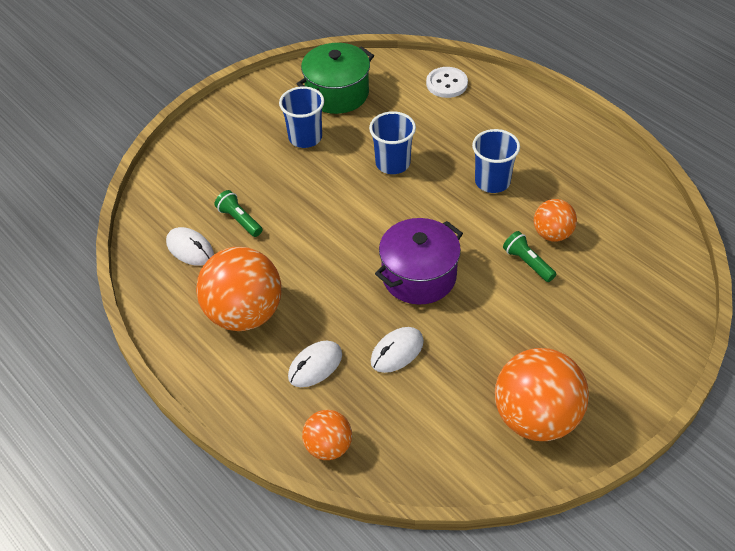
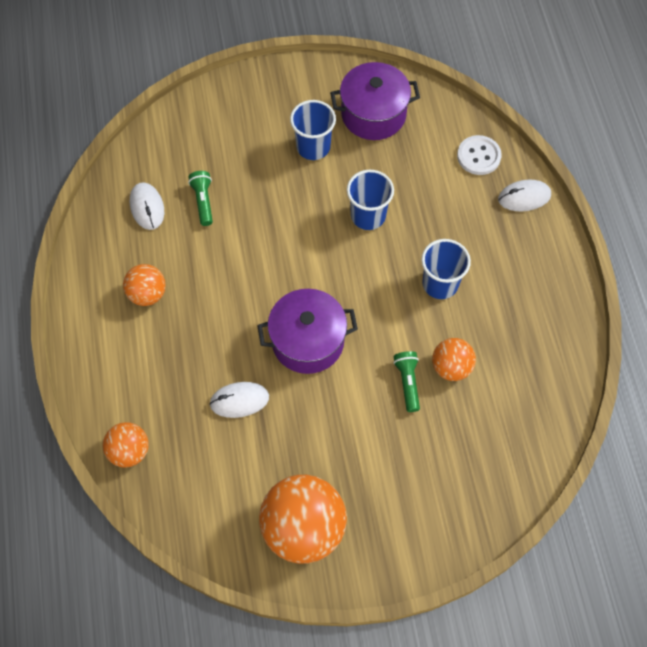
camera: 30 degrees right, 15 degrees up
(244, 314) = (147, 294): orange ball -> orange ball, size x0.54
(315, 366) = (168, 374): white mouse -> white mouse (524, 197)
(337, 93) = (373, 114): green pot -> purple pot

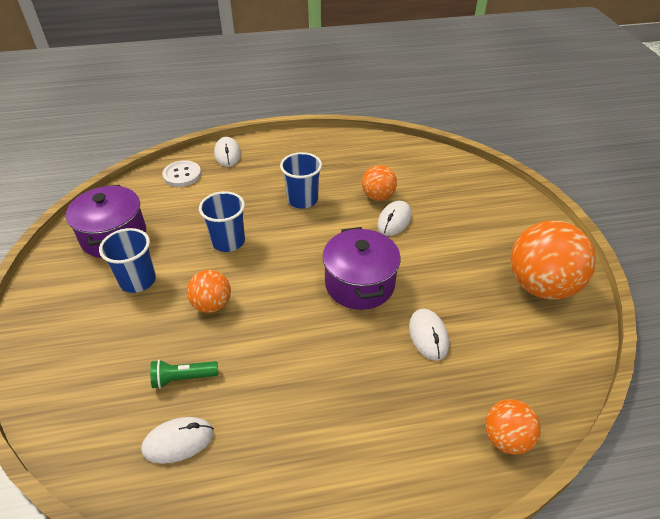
camera: 90 degrees left, 20 degrees down
(147, 294) = (304, 432): orange ball -> orange ball (212, 304)
(407, 382) = (394, 220): green flashlight -> white mouse

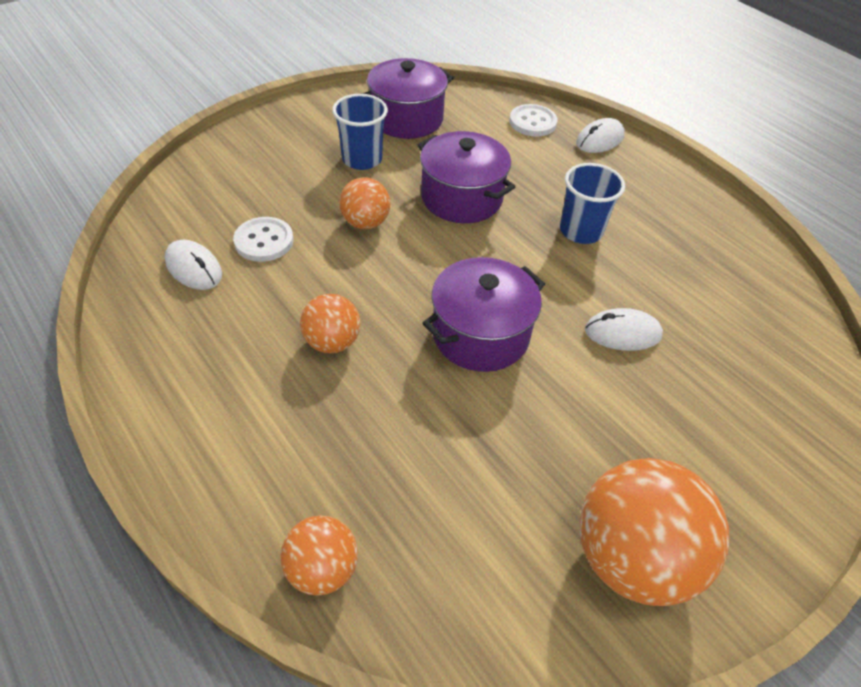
camera: 60 degrees right, 5 degrees up
(183, 378) = (264, 241): green flashlight -> white button
(228, 241) = (461, 198): blue cup -> purple pot
(378, 196) = (654, 301): orange ball -> orange ball (332, 342)
(428, 336) = (440, 433): white mouse -> none

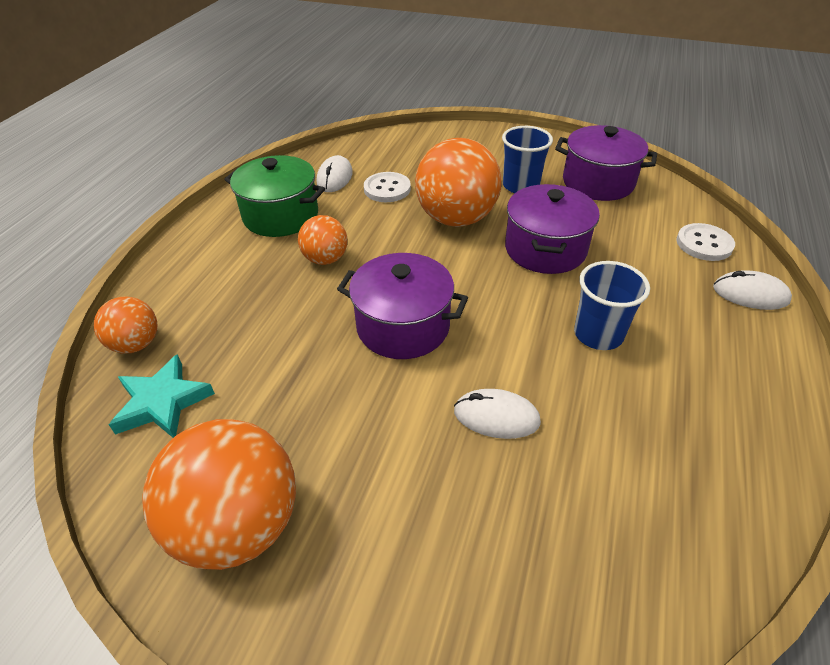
camera: 60 degrees right, 5 degrees down
(214, 344) = (281, 216): none -> green pot
(365, 222) = (456, 218): orange ball -> orange ball, size x1.85
(438, 571) = (162, 402): none -> turquoise star
(622, 333) = (496, 417): white mouse -> white mouse turned 45 degrees counterclockwise

